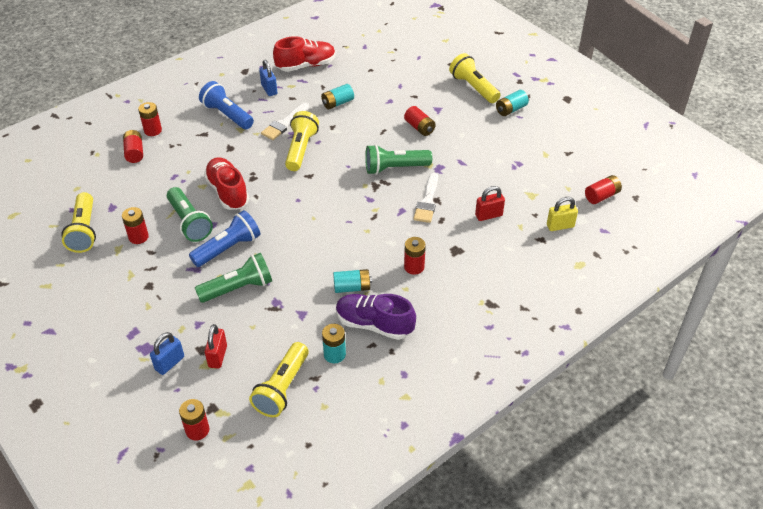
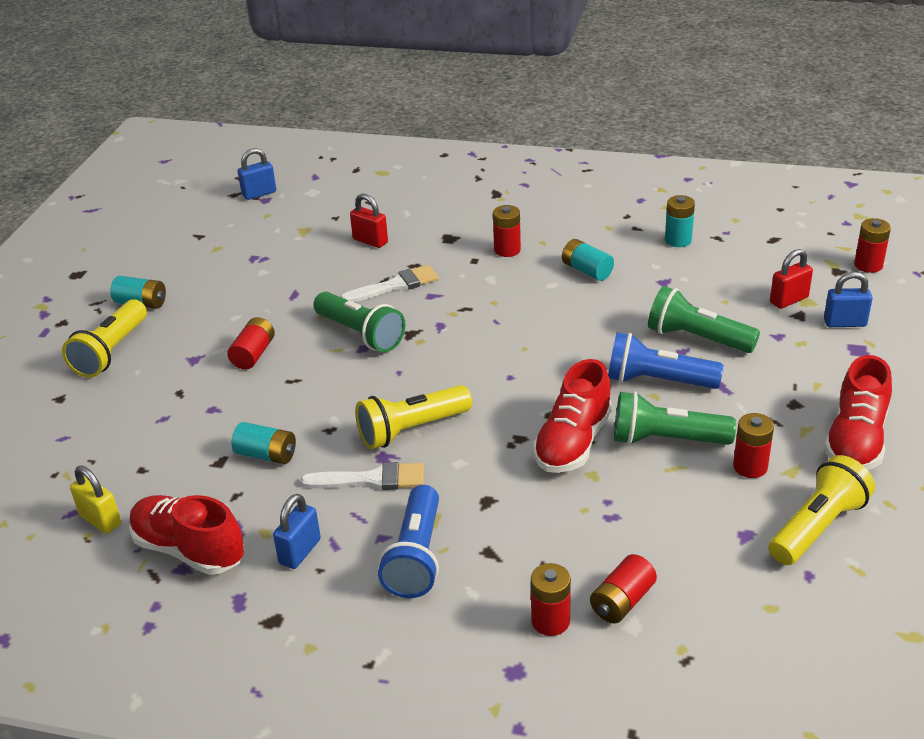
camera: 125 degrees left, 10 degrees down
(101, 286) = (855, 441): none -> red shoe
(189, 222) = (666, 440): green flashlight -> green flashlight turned 105 degrees counterclockwise
(282, 388) = (756, 247): yellow flashlight -> none
(374, 324) = (612, 237): purple shoe -> none
(560, 226) = (337, 199): yellow padlock -> yellow padlock (100, 520)
(601, 196) = (259, 194): red battery -> blue padlock

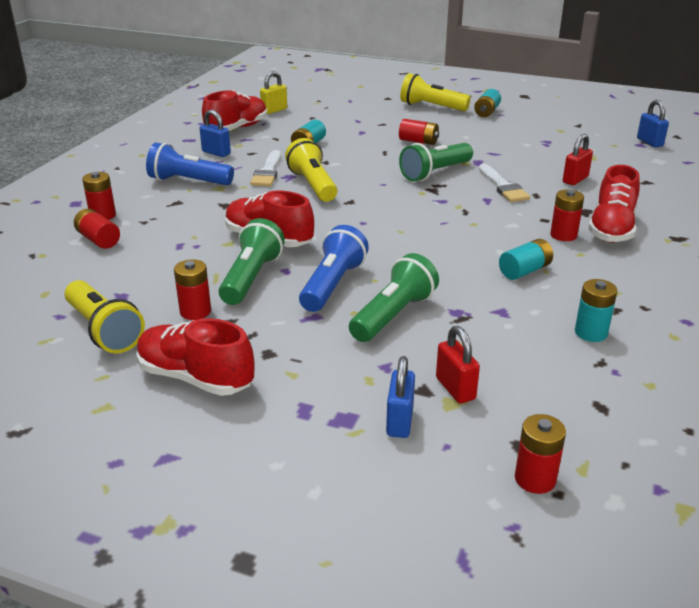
camera: 95 degrees right, 5 degrees down
(486, 224) = (611, 229): none -> red shoe

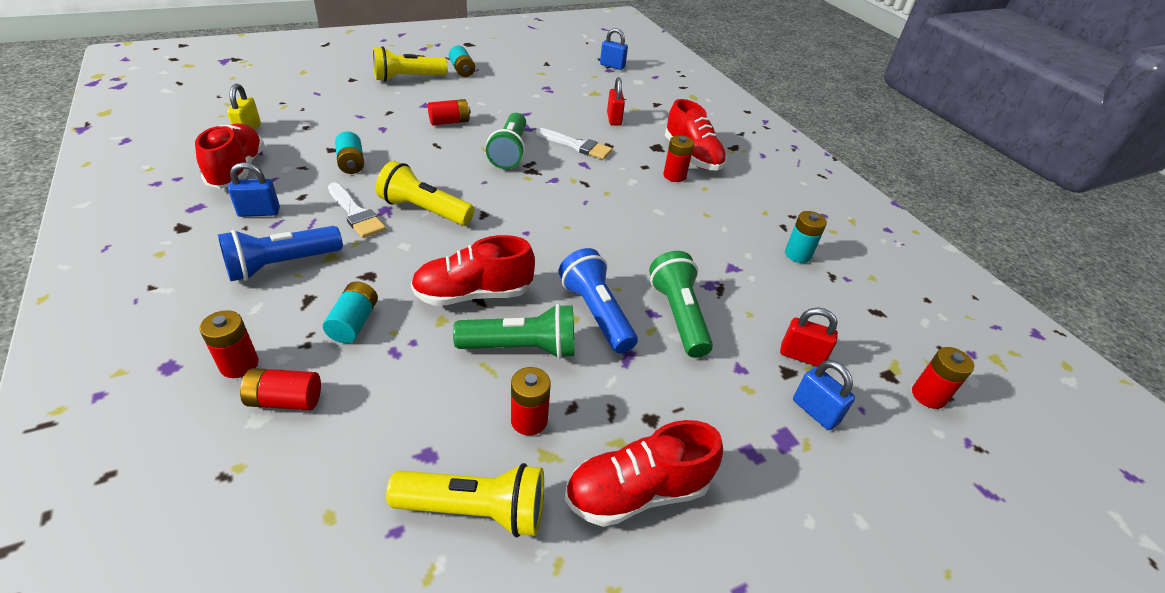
camera: 50 degrees left, 10 degrees up
(251, 278) = (521, 348): green flashlight -> green flashlight turned 120 degrees clockwise
(524, 271) = (696, 221): turquoise battery -> turquoise battery (354, 322)

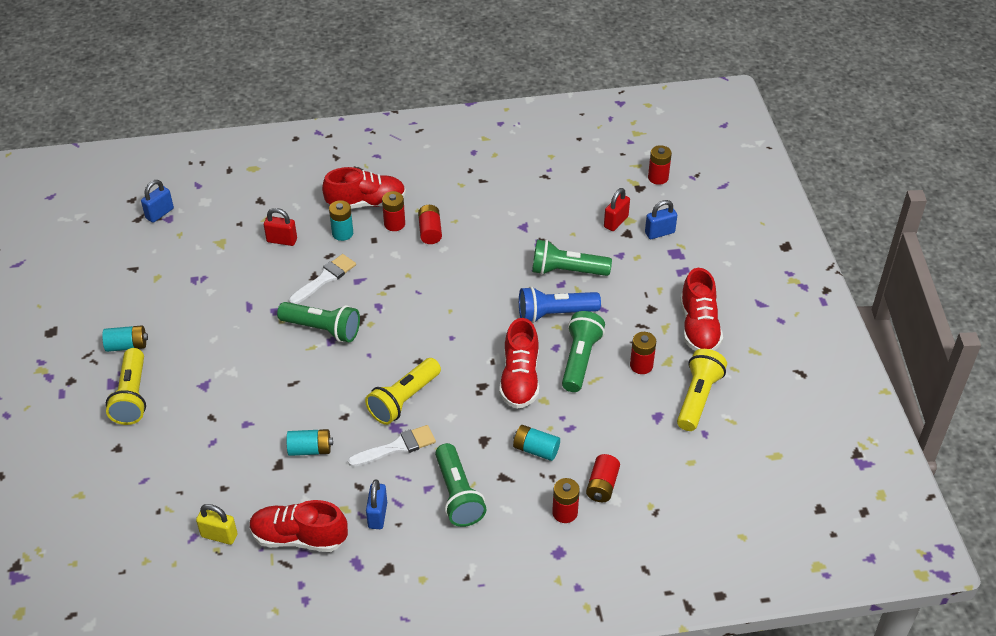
camera: 70 degrees left, 5 degrees up
(282, 265) = (458, 495): blue flashlight -> green flashlight
(449, 122) = (249, 368): red battery -> red battery (430, 231)
(797, 254) = (517, 185): turquoise battery -> turquoise battery (342, 233)

